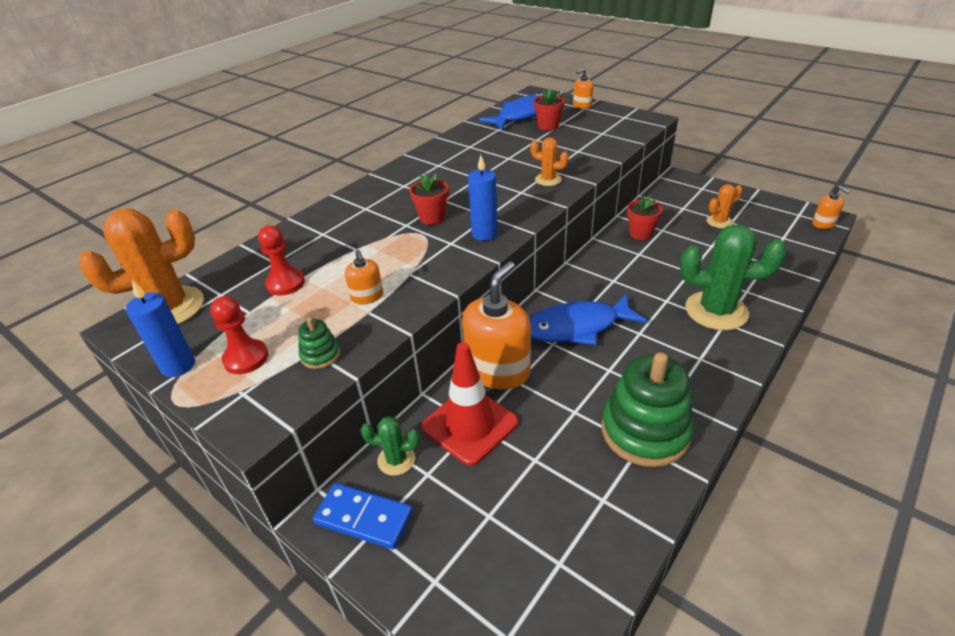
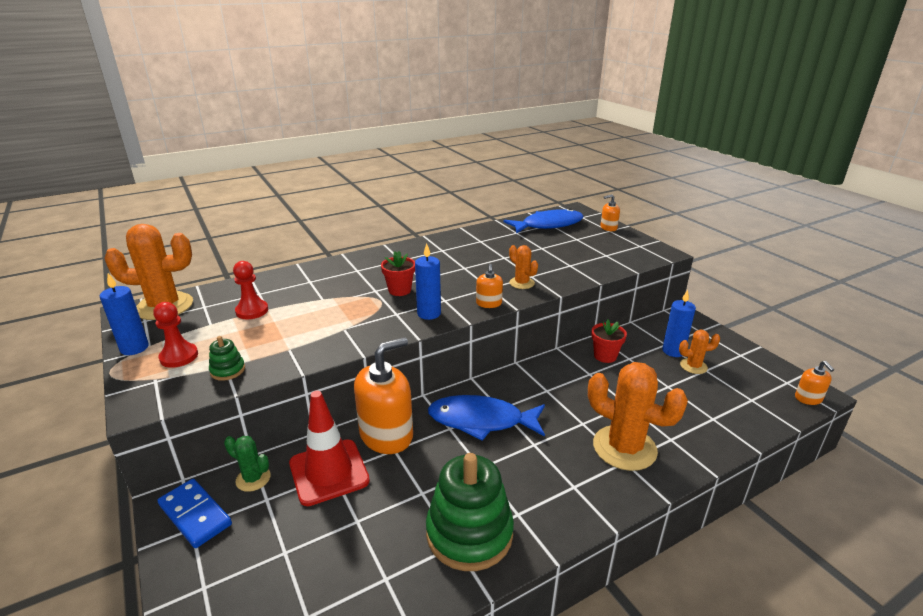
camera: 20 degrees right, 10 degrees down
(367, 296) = (298, 337): orange soap dispenser -> orange soap dispenser (489, 303)
(548, 126) = (562, 239): red flower pot -> none
(693, 213) = (673, 351): none -> blue candle
(716, 311) = (624, 448): green cactus -> orange cactus

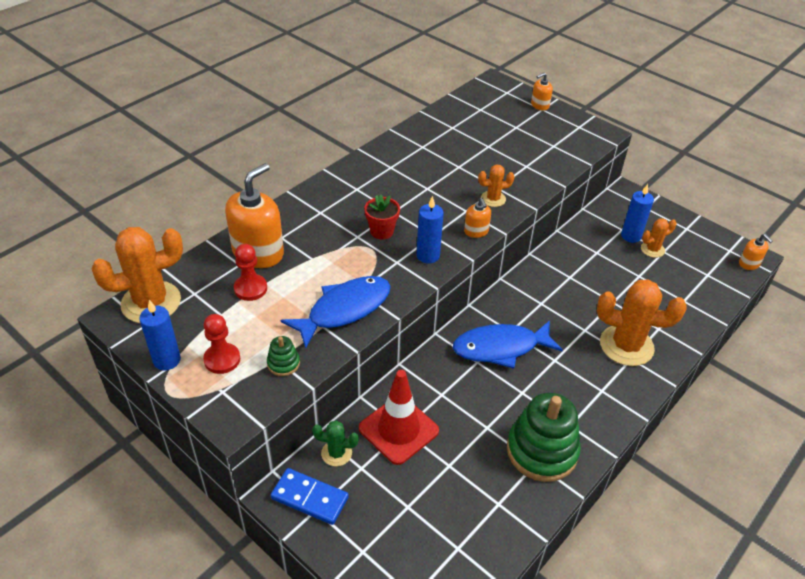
camera: 20 degrees left, 15 degrees up
(386, 435) = (426, 382): orange soap dispenser -> orange soap dispenser (258, 252)
(521, 283) = (493, 199): orange cactus -> orange cactus turned 45 degrees counterclockwise
(548, 225) = (479, 111): blue fish -> blue fish (344, 310)
(605, 356) = (575, 254): red flower pot -> none

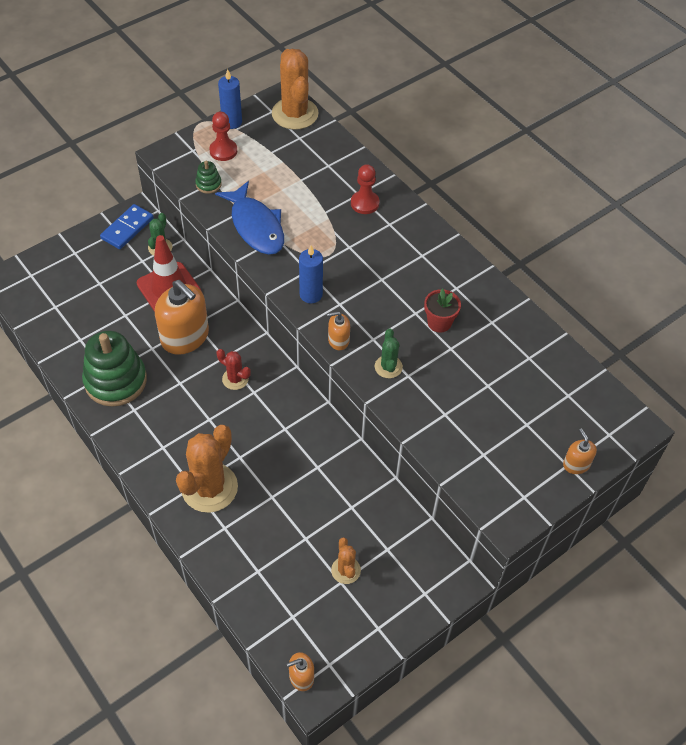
camera: 100 degrees right, 10 degrees up
(250, 288) = (296, 170): red pawn -> red pawn (365, 203)
(258, 252) = (340, 177): orange soap dispenser -> orange soap dispenser (185, 337)
(381, 231) = (352, 265): red flower pot -> red flower pot (439, 323)
(493, 199) = (388, 367): orange cactus -> green cactus
(501, 348) = (235, 379): blue fish -> red cactus
(631, 236) = (373, 554): blue candle -> none

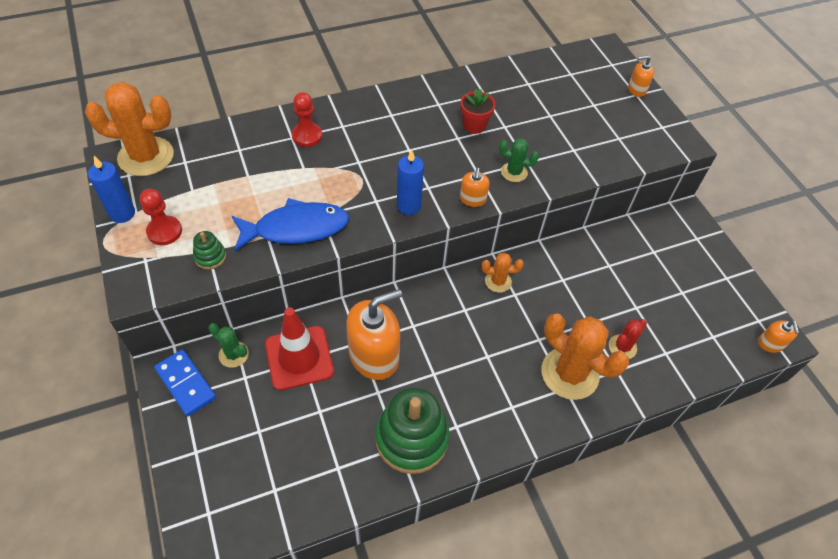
camera: 75 degrees left, 0 degrees up
(235, 379) = (444, 322): red cactus -> red cactus (622, 347)
(346, 570) = (671, 286): orange cactus -> orange cactus (498, 281)

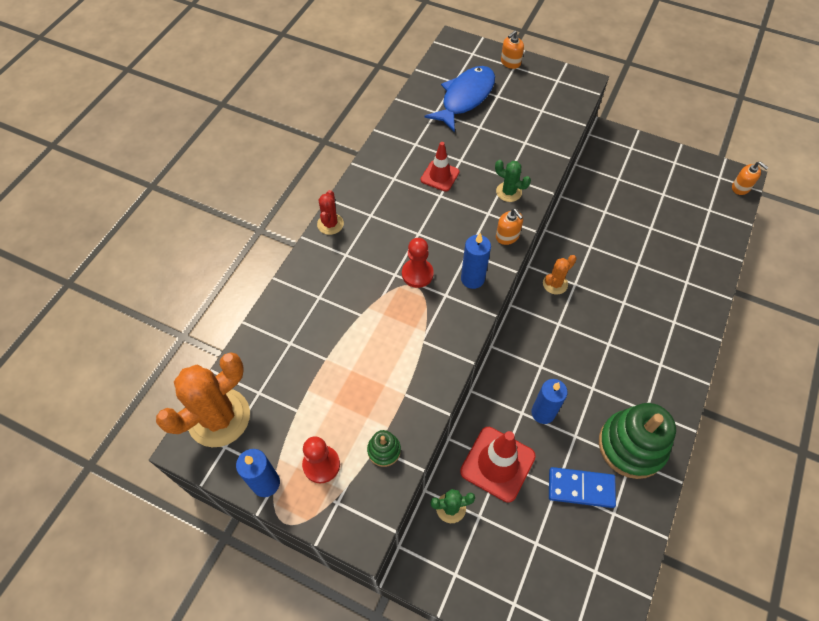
camera: 40 degrees left, 5 degrees up
(185, 384) = (445, 564): blue domino -> blue domino (581, 488)
(296, 228) = (417, 368): blue fish -> blue fish (465, 98)
(307, 136) = (329, 285): red pawn -> red pawn (417, 274)
(374, 356) = (543, 413): orange soap dispenser -> blue candle
(474, 125) = (440, 176): red flower pot -> red traffic cone
(514, 172) = (508, 192): green cactus -> green cactus turned 60 degrees clockwise
(569, 373) = (665, 309): orange cactus -> none
(622, 347) = (673, 263): red cactus -> red cactus (330, 224)

